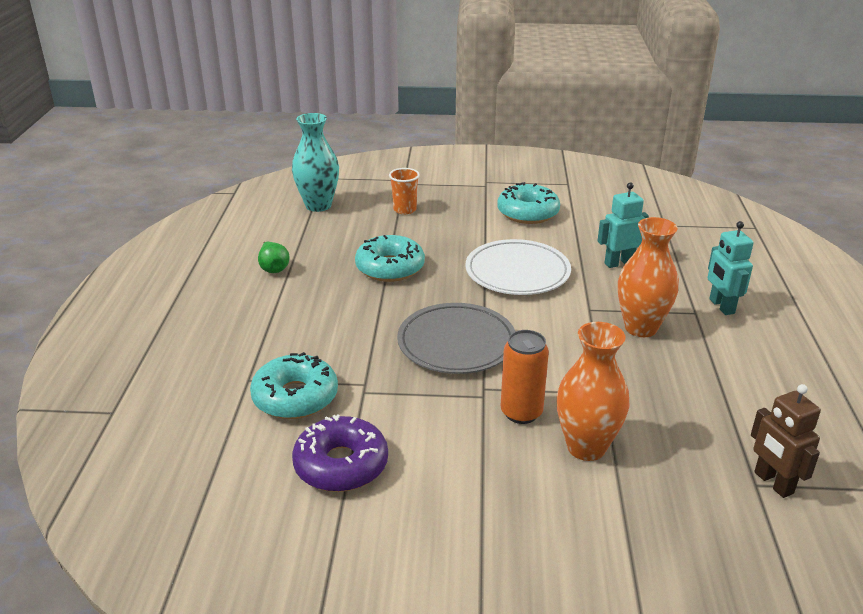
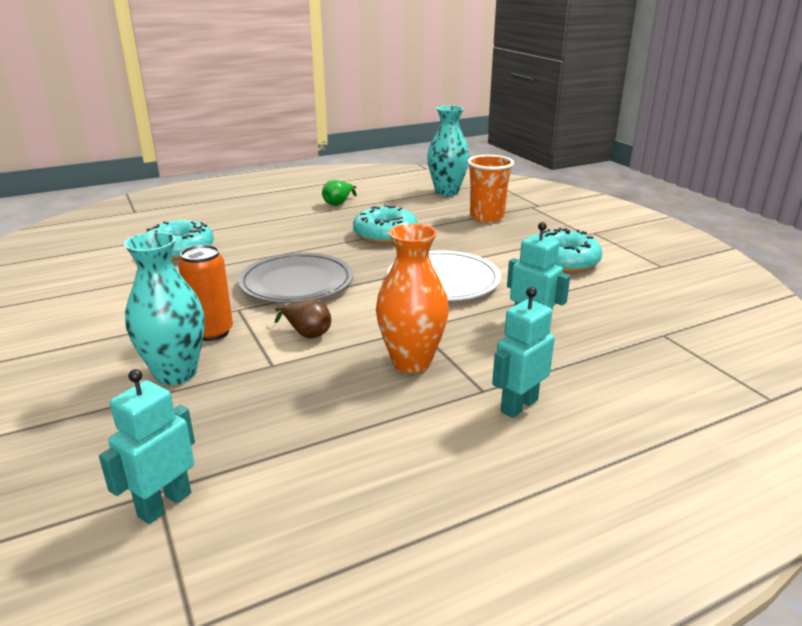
camera: 60 degrees right, 5 degrees down
(341, 465) = (107, 283): purple donut -> none
(404, 209) = (487, 217): orange cup -> orange cup, size x1.50
(560, 362) = (307, 333): none -> brown pear
(586, 447) = (176, 373): orange vase -> turquoise vase
(773, 483) = (164, 504): brown robot -> turquoise robot

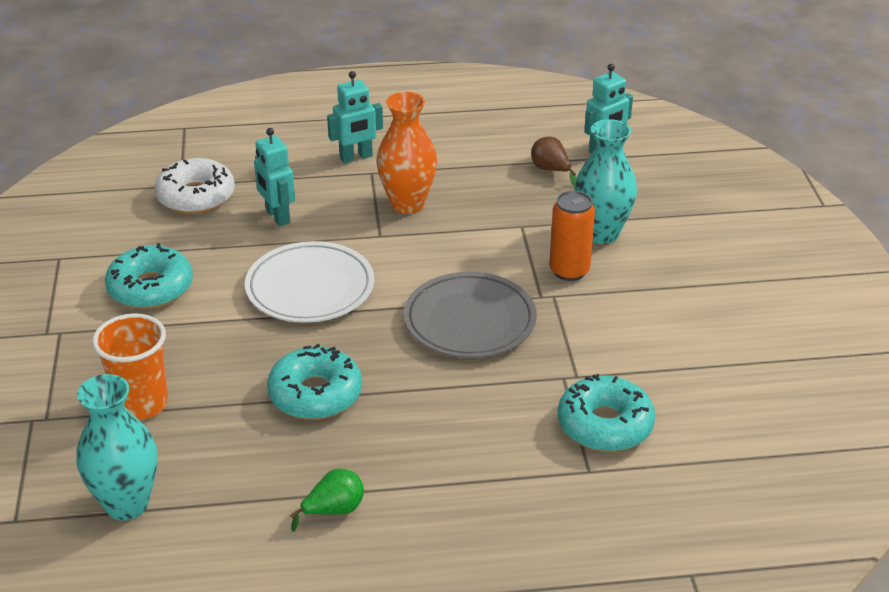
camera: 160 degrees left, 10 degrees up
(307, 333) = (482, 251): brown pear -> brown pear (551, 170)
(631, 326) = (196, 196): none -> white donut

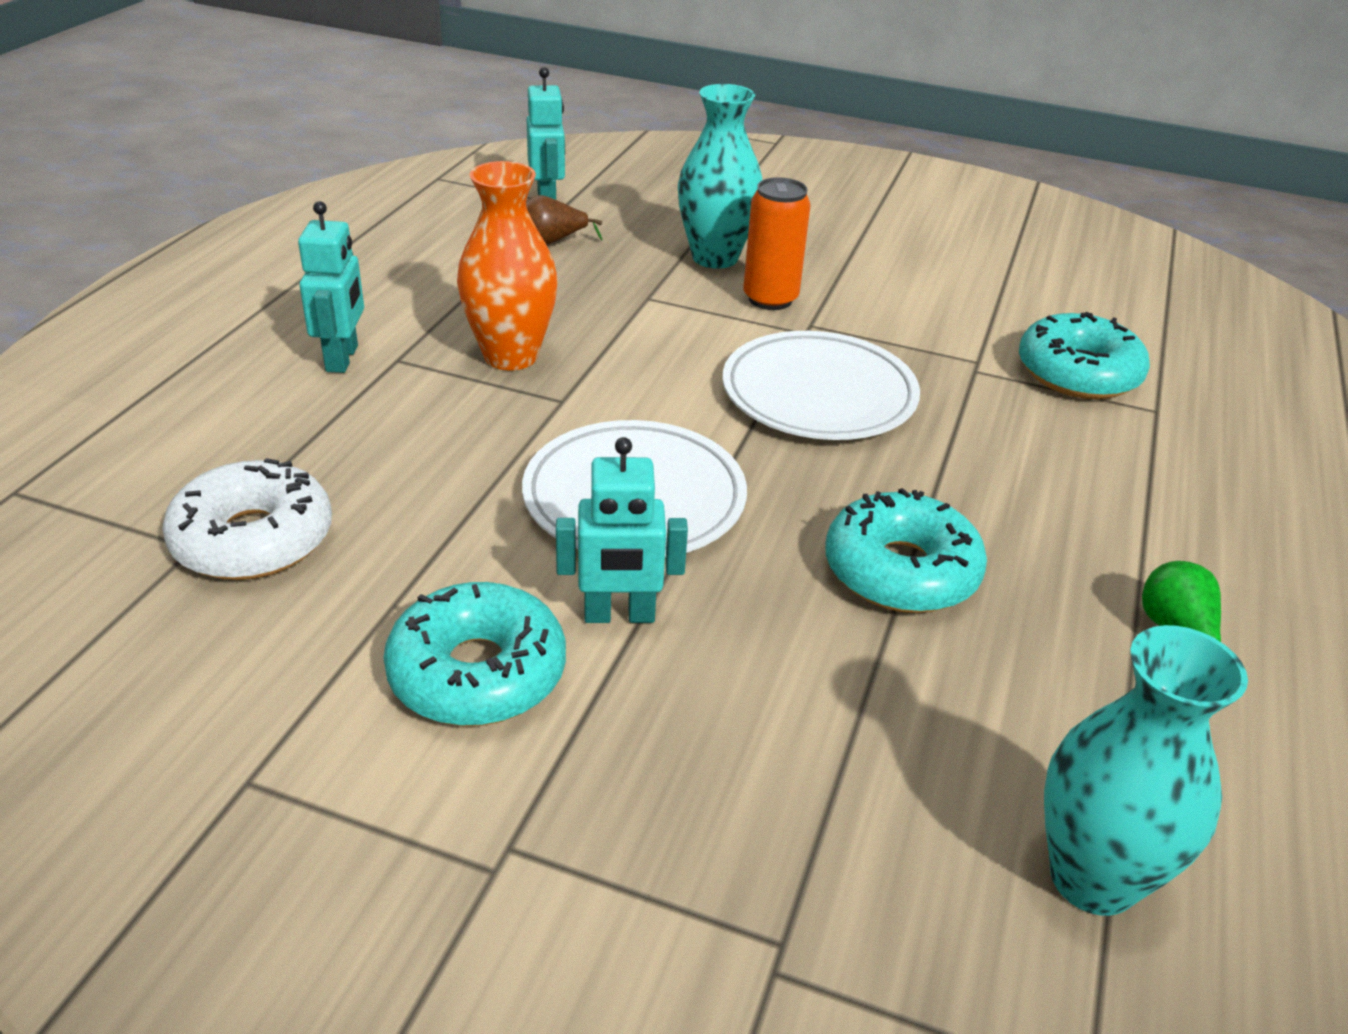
camera: 65 degrees left, 0 degrees up
(141, 404) = (817, 780): orange cup -> none
(277, 217) = (414, 473): turquoise robot -> turquoise robot (619, 615)
(470, 321) = (819, 394): grey plate -> white plate

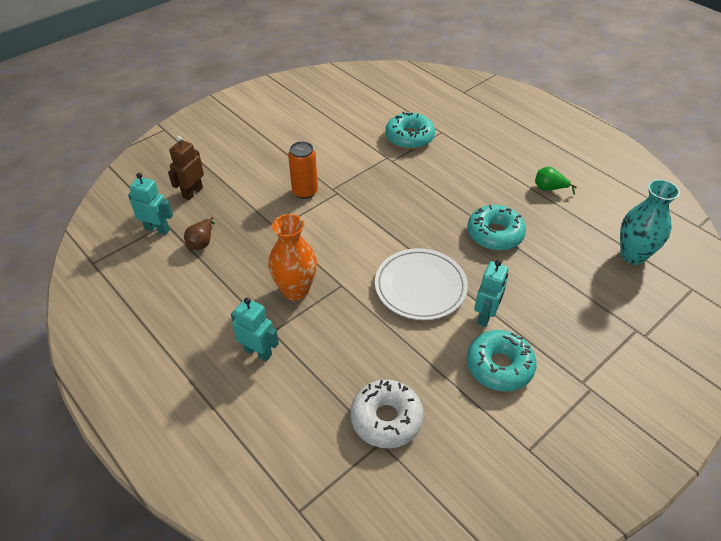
camera: 60 degrees left, 10 degrees up
(657, 203) = (192, 192): none -> brown robot
(715, 258) = (258, 194): turquoise vase -> none
(819, 394) = (382, 208): white plate -> none

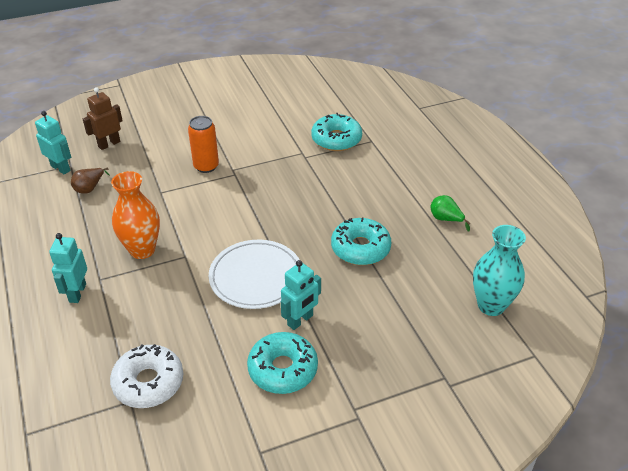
camera: 20 degrees right, 5 degrees down
(258, 352) = (77, 293): turquoise robot -> turquoise robot turned 135 degrees counterclockwise

